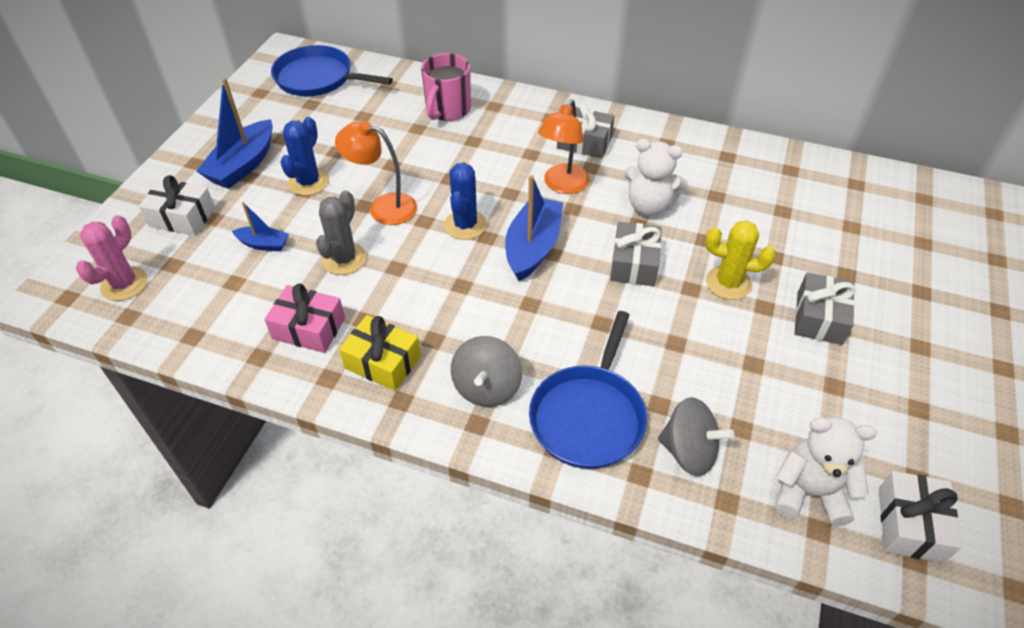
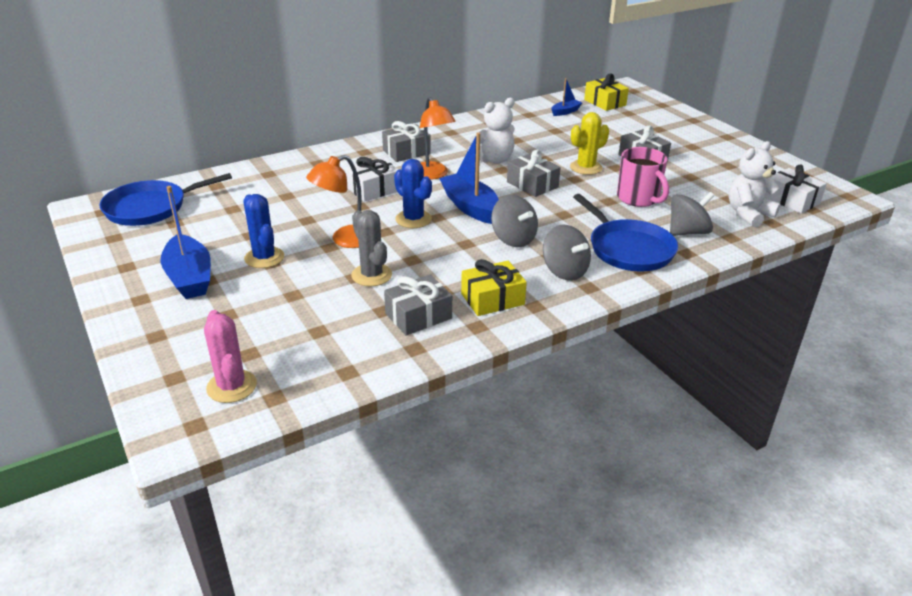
camera: 50 degrees left, 15 degrees down
(182, 217) = (200, 328): white gift -> white gift (374, 189)
(264, 244) = (299, 302): blue boat -> blue boat (565, 112)
(309, 328) = (418, 316): pink gift -> grey gift
(447, 110) = (289, 178): pink mug -> pink mug (639, 198)
(506, 314) = (513, 239): none -> grey spinning top
(918, 209) = (605, 102): none -> yellow gift

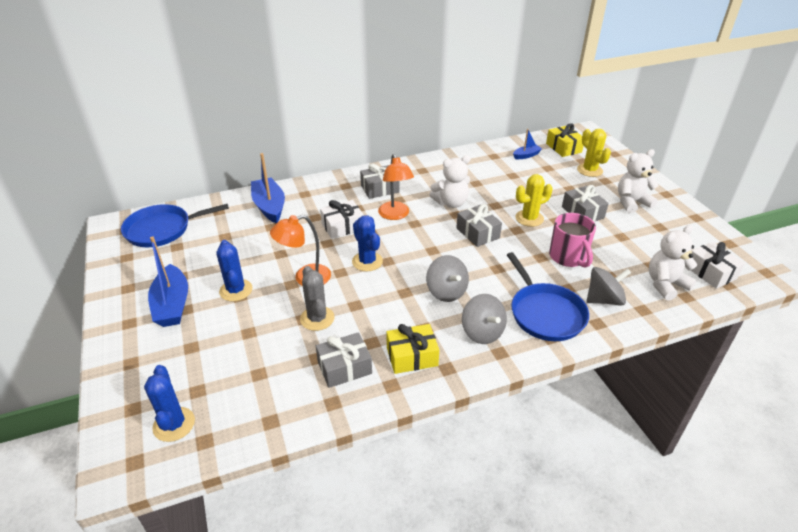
camera: 10 degrees right, 5 degrees up
(231, 386) = (174, 424): pink cactus -> blue cactus
(470, 207) = (418, 252): blue boat -> blue boat (269, 206)
(639, 121) = (589, 170): none -> yellow cactus
(692, 146) = (631, 202): none -> white teddy bear

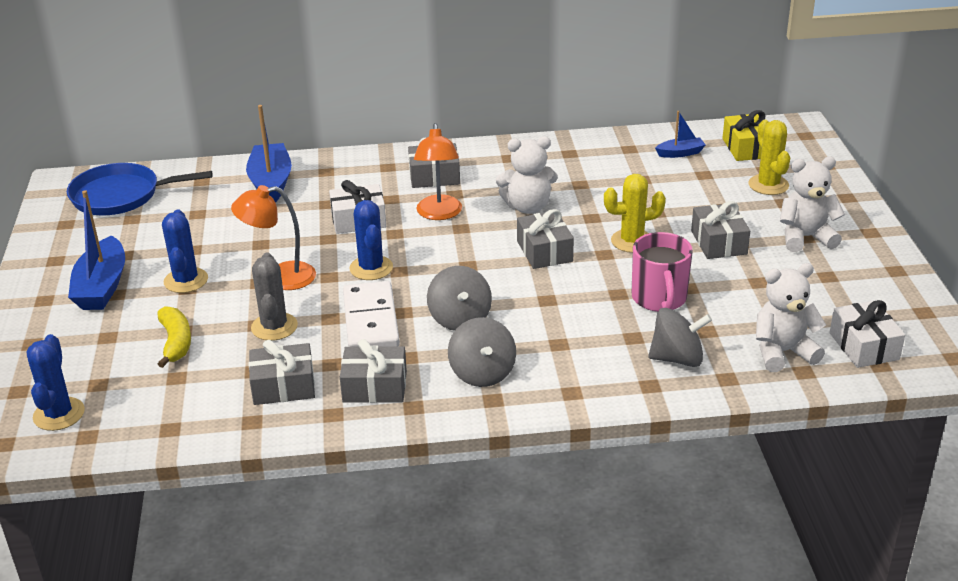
camera: 15 degrees right, 5 degrees down
(247, 343) = (176, 342): none -> yellow banana
(385, 302) = (370, 320): none -> white domino
(412, 356) = (374, 387): yellow gift -> grey gift
(545, 313) = (582, 363): blue pan -> none

